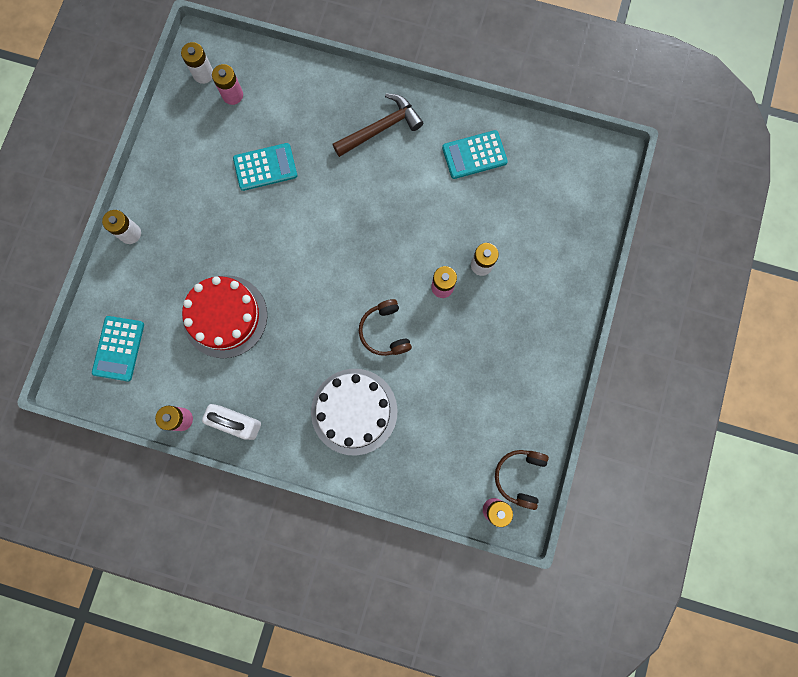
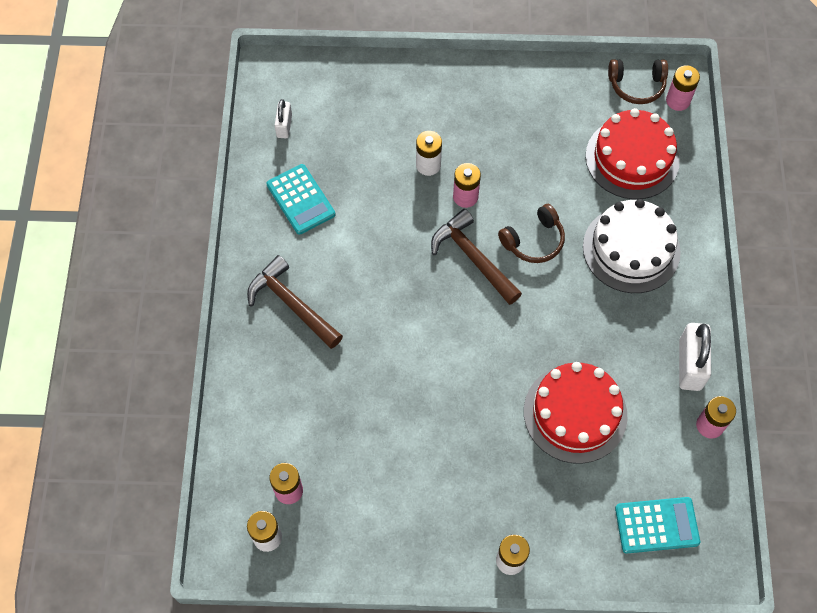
camera: 105 degrees left, 15 degrees down
(265, 167) = (376, 422): turquoise calculator -> none
(383, 277) = (472, 258): none -> brown hammer
(443, 444) = (632, 158): none -> red cake
(550, 157) = (284, 126): none -> white padlock

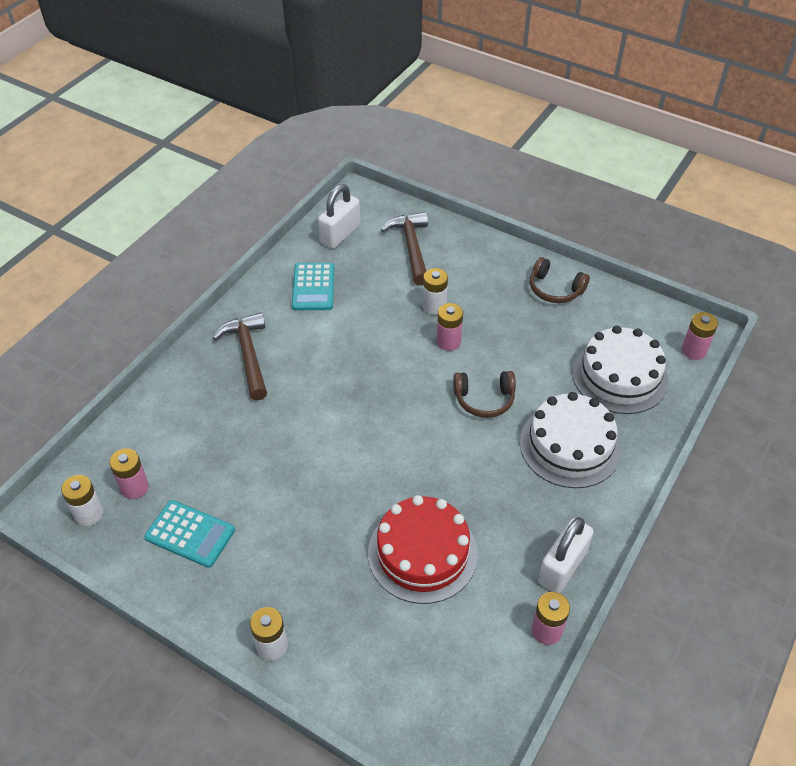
camera: 30 degrees right, 15 degrees down
(284, 126) = (340, 234): white padlock -> white padlock, size x1.71
(472, 258) = (421, 388): brown hammer -> brown hammer (411, 247)
(632, 158) = (619, 376): red cake -> white cake
(636, 86) = (661, 324): brown headphones -> brown headphones (555, 289)
(657, 525) = (431, 692): turquoise calculator -> turquoise calculator (190, 534)

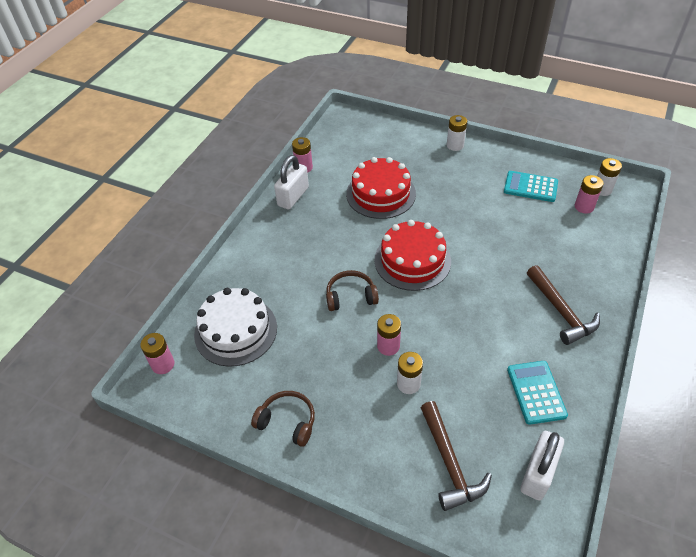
camera: 175 degrees right, 0 degrees up
(399, 436) = (412, 260): none -> red cake
(570, 445) = (283, 269): white cake -> none

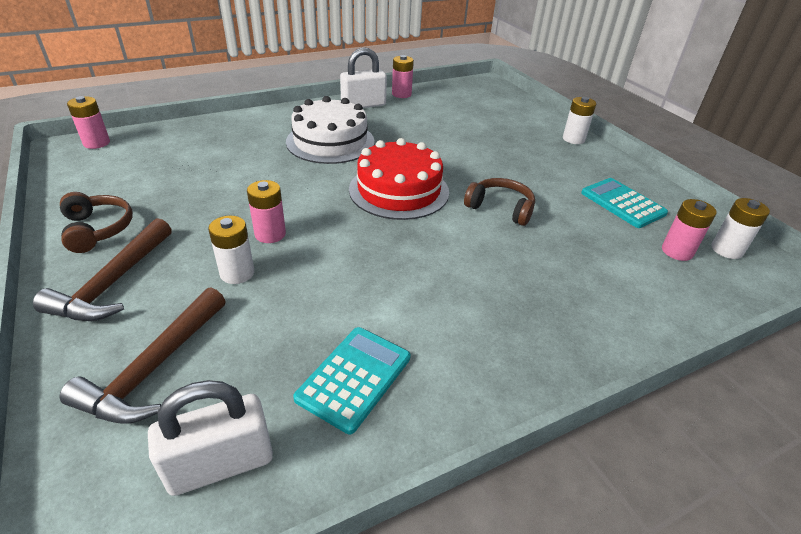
camera: 35 degrees right, 10 degrees down
(236, 330) = (177, 153): white cake -> white cake (330, 141)
(350, 296) = (300, 183): brown headphones -> brown headphones (500, 208)
(381, 194) = (443, 136): red cake -> none
(561, 311) = (506, 324): brown hammer -> brown hammer (113, 283)

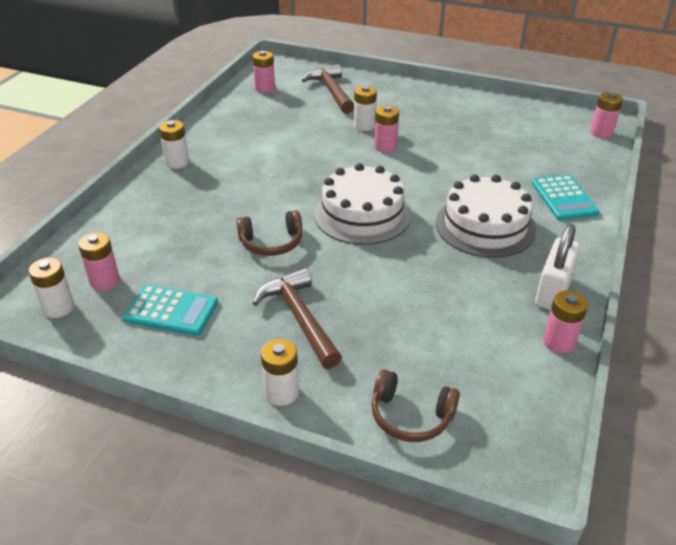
camera: 140 degrees right, 0 degrees up
(98, 229) = (466, 106): brown headphones -> brown headphones (410, 416)
(113, 283) = (406, 98): brown hammer -> brown hammer (299, 318)
(220, 464) = (265, 88): white padlock -> pink battery
(354, 378) = (250, 123): turquoise calculator -> turquoise calculator (564, 198)
(399, 190) = (362, 214): red cake -> white cake
(524, 362) = (177, 162): none -> white battery

